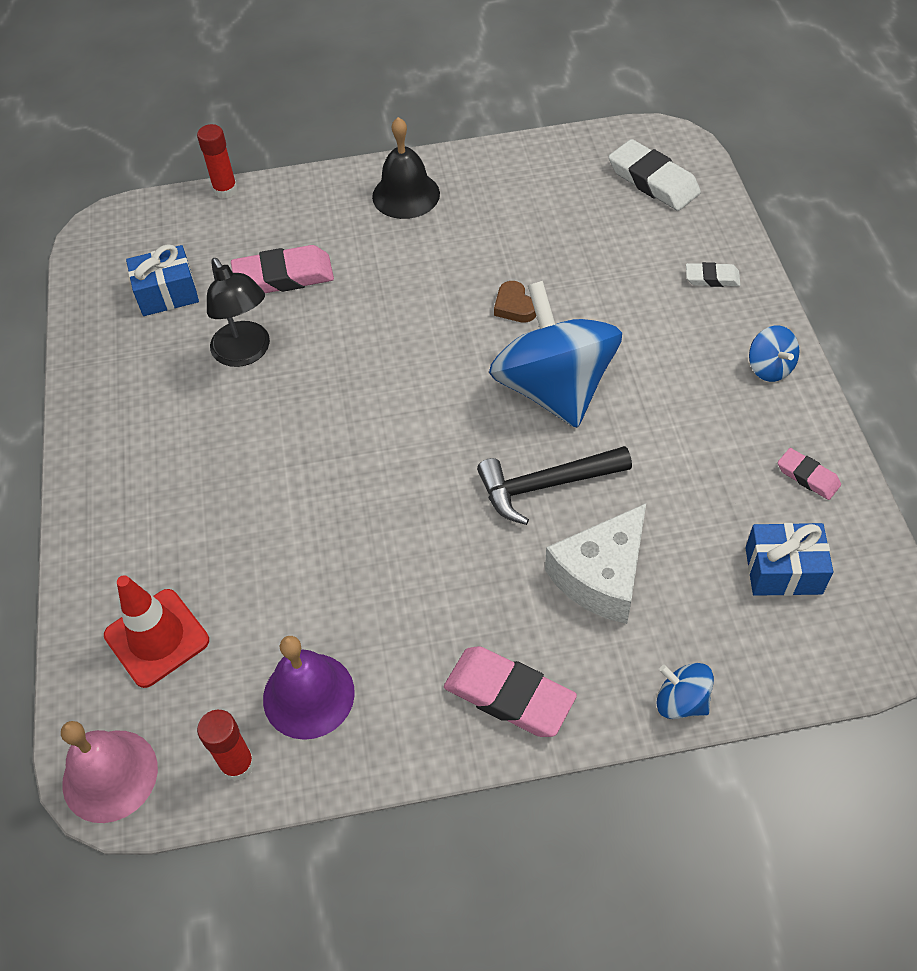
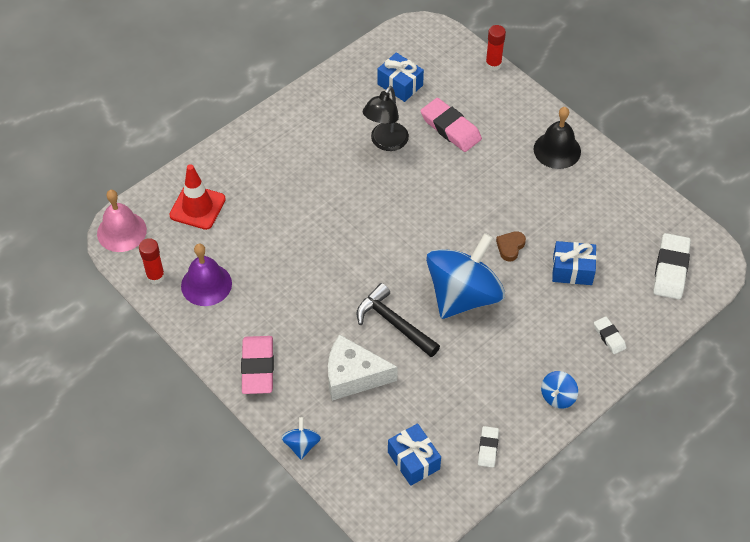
camera: 55 degrees right, 0 degrees up
(592, 265) = (572, 270): none -> blue gift
(808, 476) = (488, 448): pink eraser -> white eraser

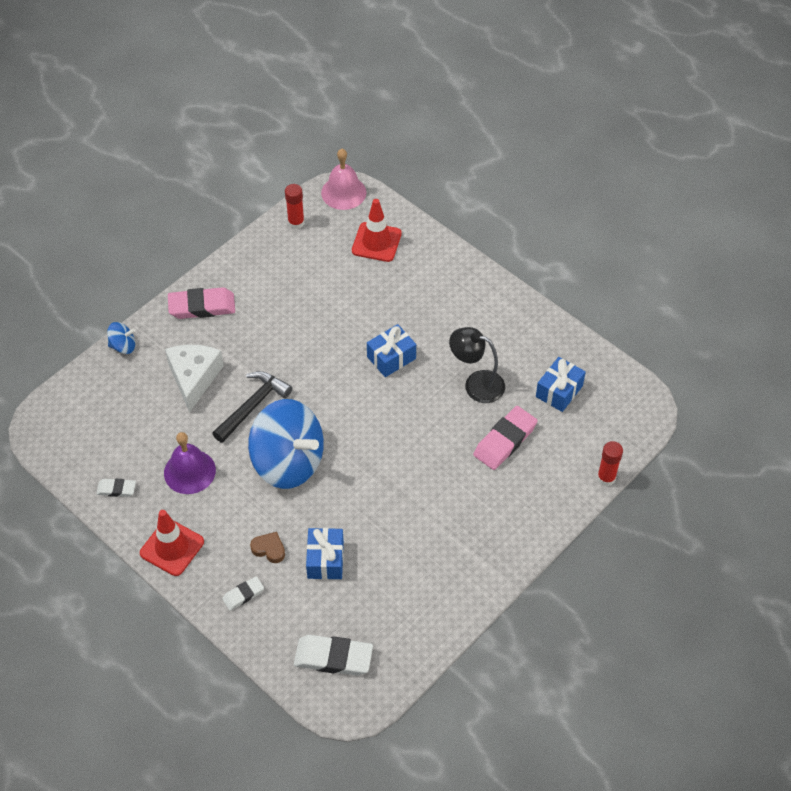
camera: 85 degrees right, 0 degrees up
(206, 284) = (289, 259): purple bell -> purple bell (189, 471)
(413, 460) = (105, 431): blue gift -> blue gift (391, 358)
(510, 247) = (351, 501): brown heart -> brown heart (269, 549)
(557, 150) = (488, 544): black bell -> none
(557, 397) = (172, 547): blue spinning top -> red traffic cone

